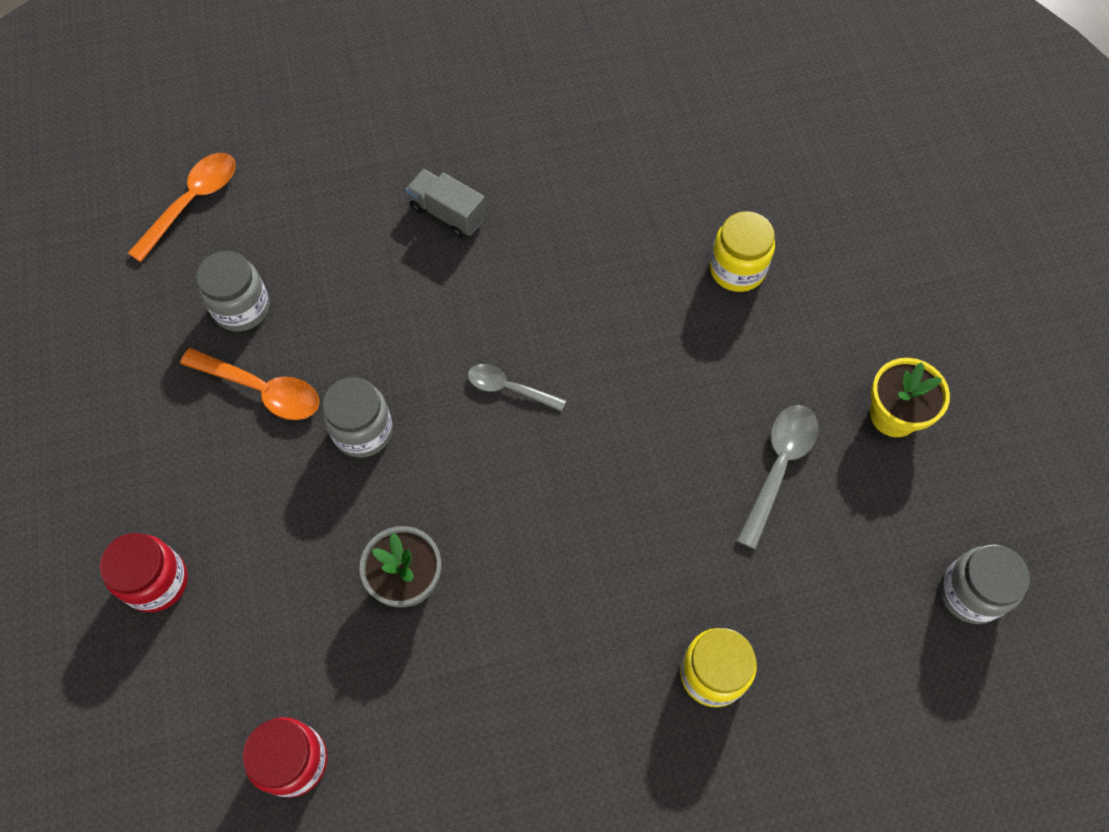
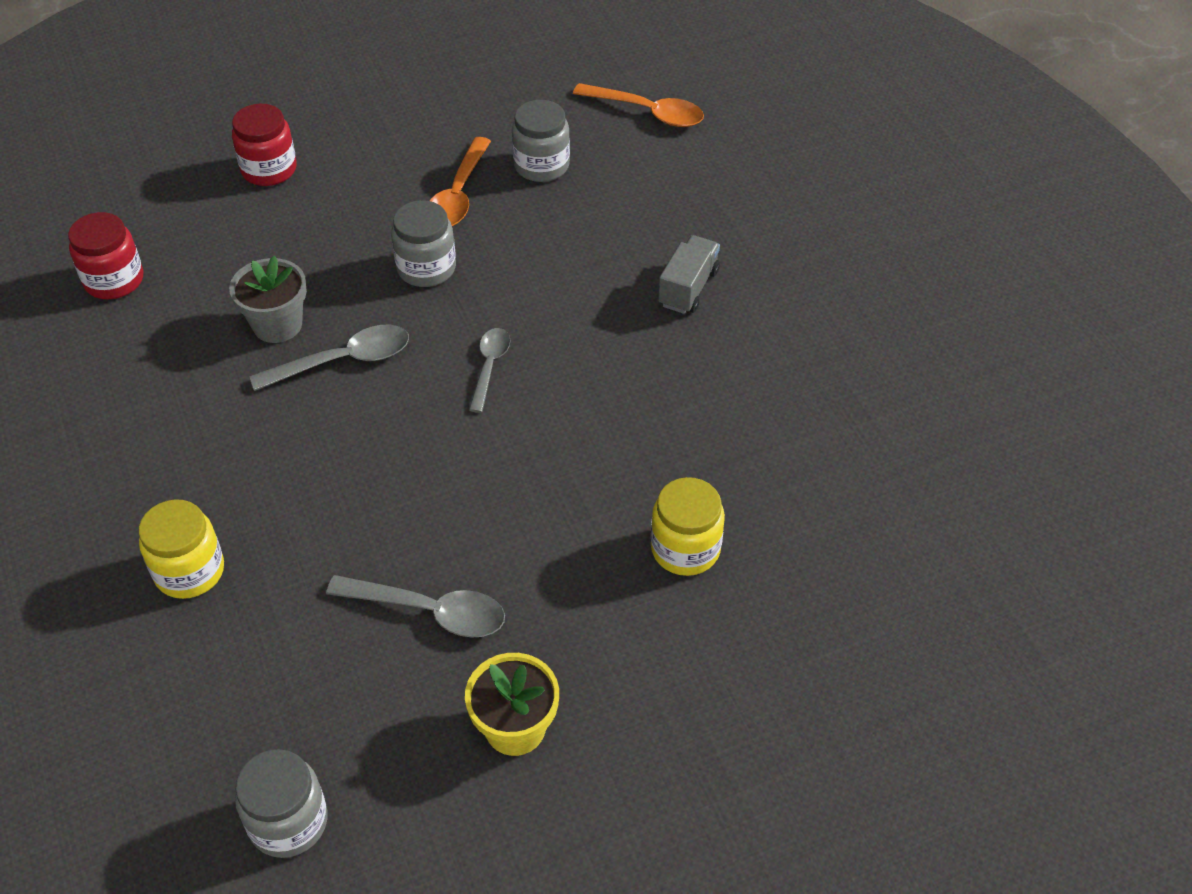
camera: 80 degrees right, 15 degrees down
(473, 519) = (343, 361): none -> grey spoon

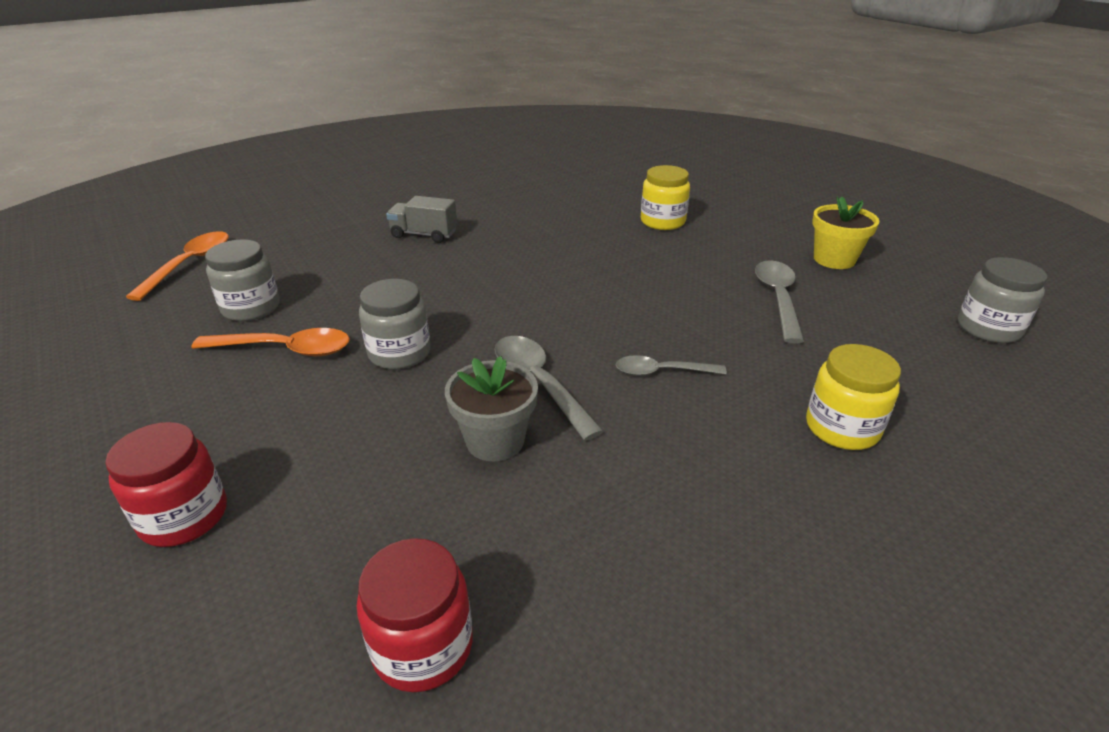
camera: 100 degrees left, 15 degrees down
(489, 367) = (525, 304): grey spoon -> grey spoon (662, 372)

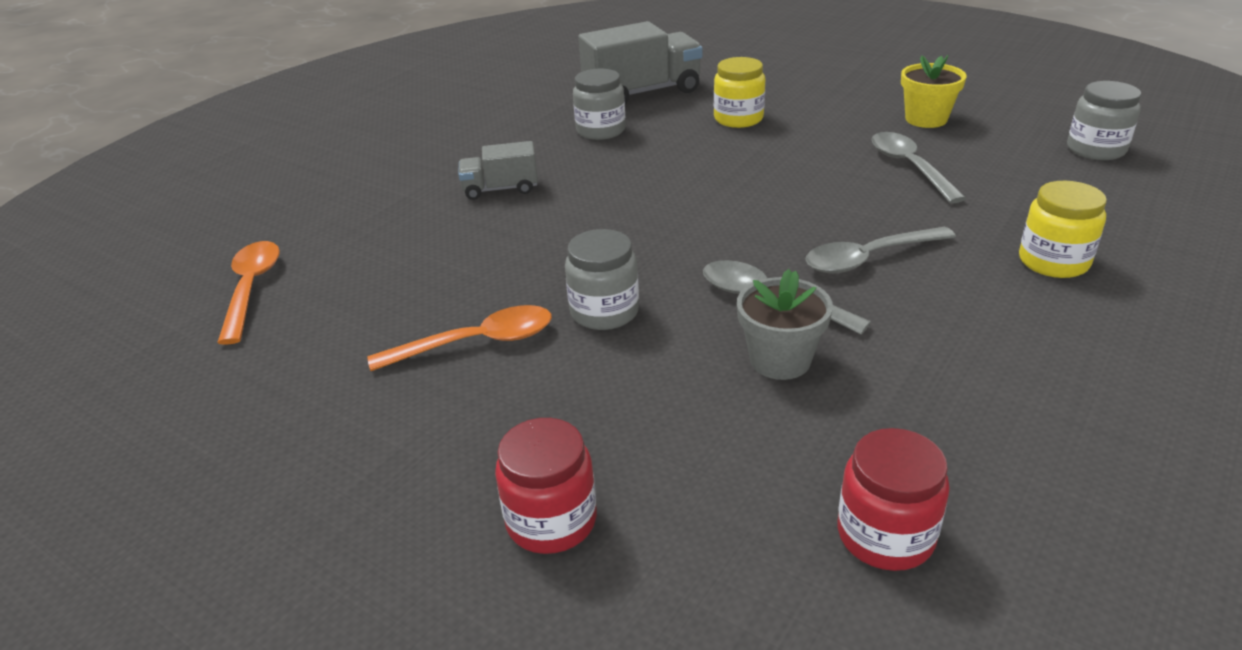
camera: 20 degrees left, 0 degrees up
(251, 308) = (387, 313): grey jar -> grey jar (601, 130)
(604, 184) = (642, 93): none -> grey truck
(662, 372) = (869, 258): grey spoon -> grey spoon, size x1.51

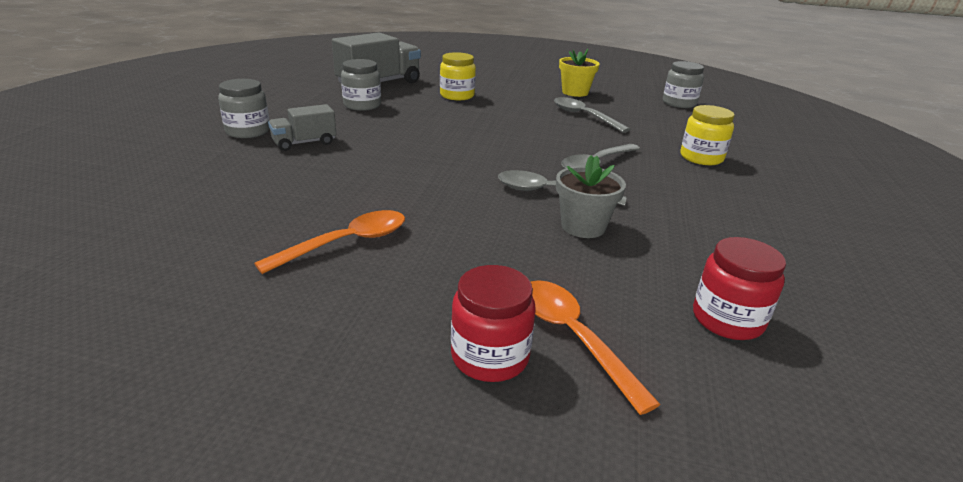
camera: 25 degrees left, 5 degrees down
(251, 289) = (103, 228): orange spoon -> orange spoon (573, 337)
(604, 312) = (438, 211): grey jar -> grey jar (248, 131)

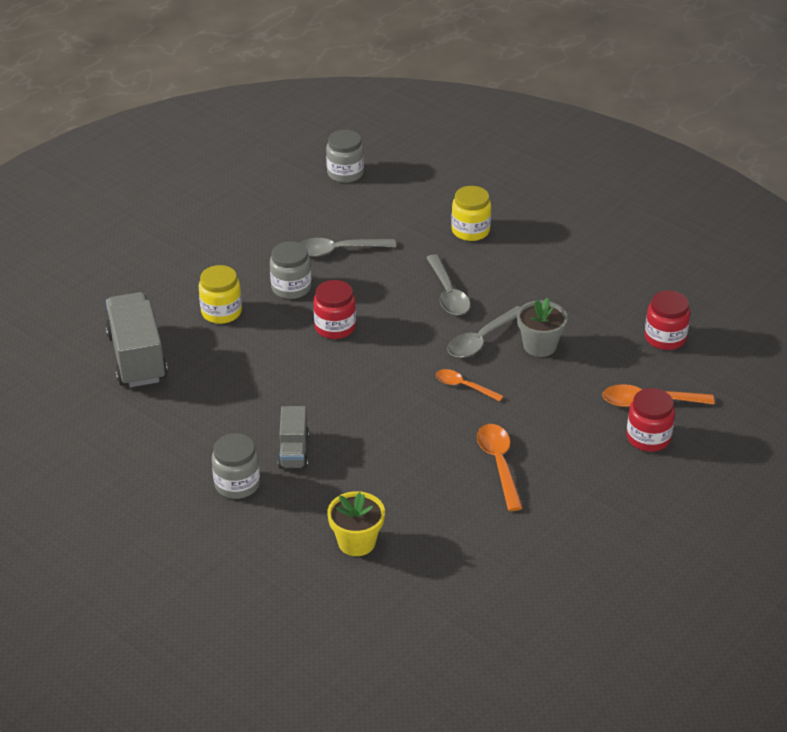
camera: 60 degrees left, 10 degrees up
(362, 105) = (207, 389): grey jar -> grey jar (291, 288)
(465, 197) = (464, 386): none -> orange spoon
(486, 130) = (335, 327): none -> red jar
(575, 92) = (267, 225): yellow flower pot -> yellow flower pot (356, 542)

